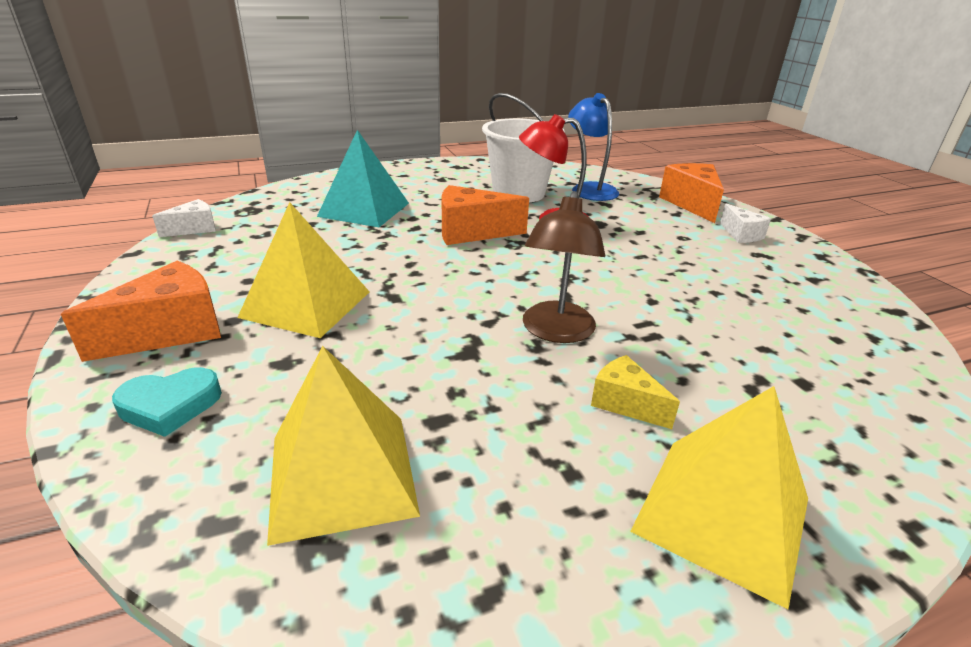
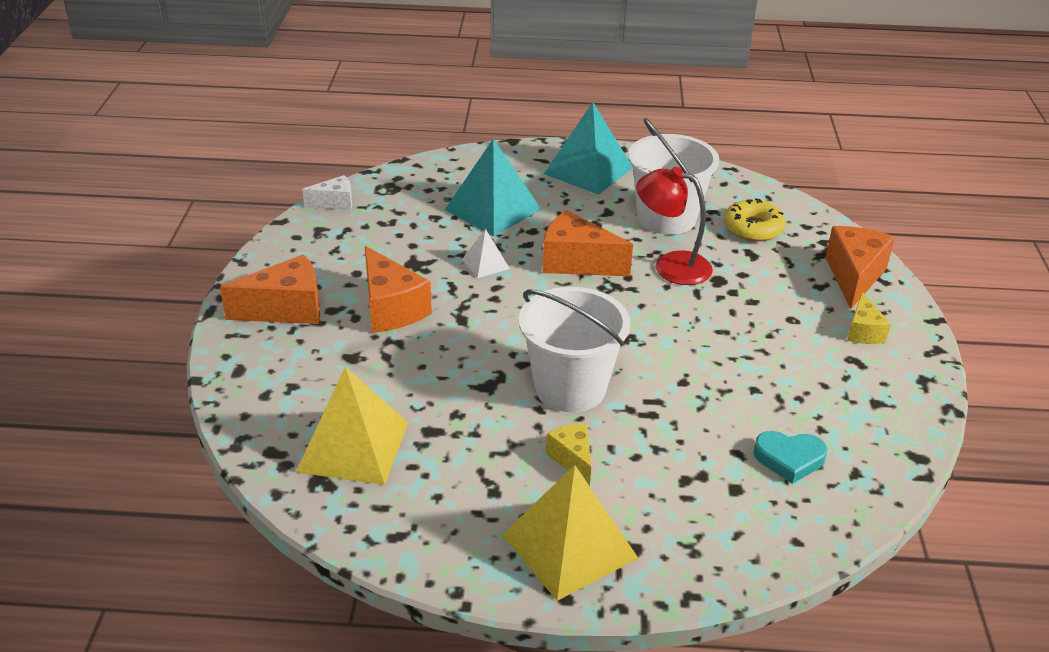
camera: 25 degrees right, 5 degrees up
(170, 405) = (270, 369): turquoise heart -> turquoise heart (789, 459)
(306, 304) = (391, 309): yellow pyramid -> orange cheese
(386, 248) = (485, 264): none -> white pyramid
(429, 175) = (588, 170): none -> turquoise pyramid
(556, 332) = (570, 388): brown lamp -> white bucket
(589, 189) = (753, 228): blue lamp -> yellow donut
(741, 235) = (863, 331): white cheese -> yellow cheese

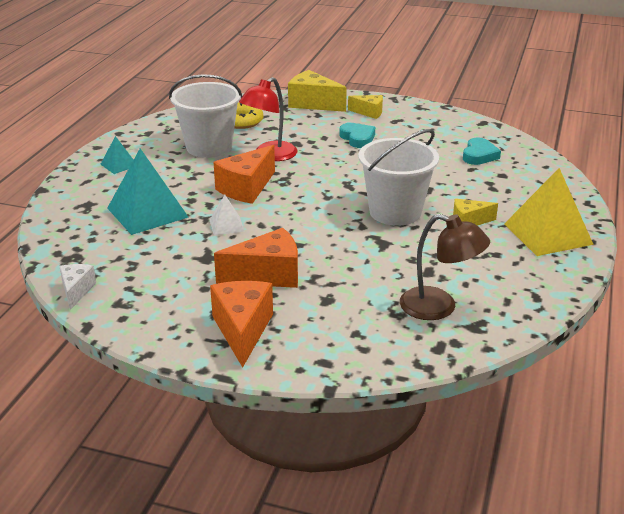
camera: 75 degrees left, 5 degrees down
(353, 446) = (439, 307): yellow pyramid -> brown lamp
(588, 170) = (119, 165): turquoise pyramid -> turquoise pyramid, size x0.49
(768, 331) = (357, 138): none -> turquoise heart
(854, 276) = (313, 103): orange cheese -> yellow cheese

